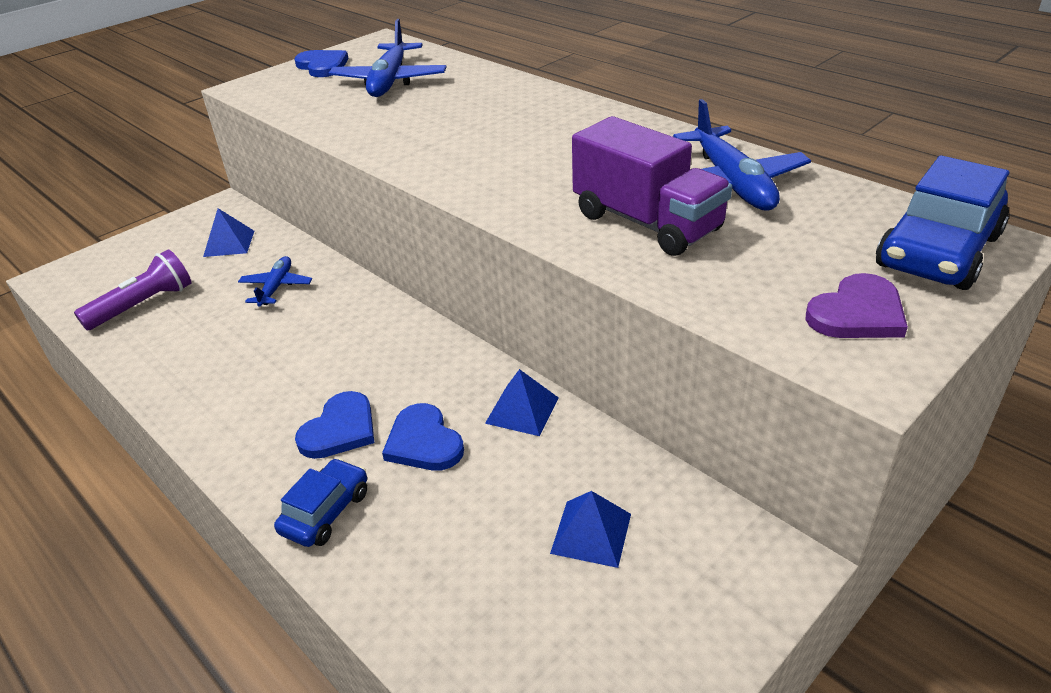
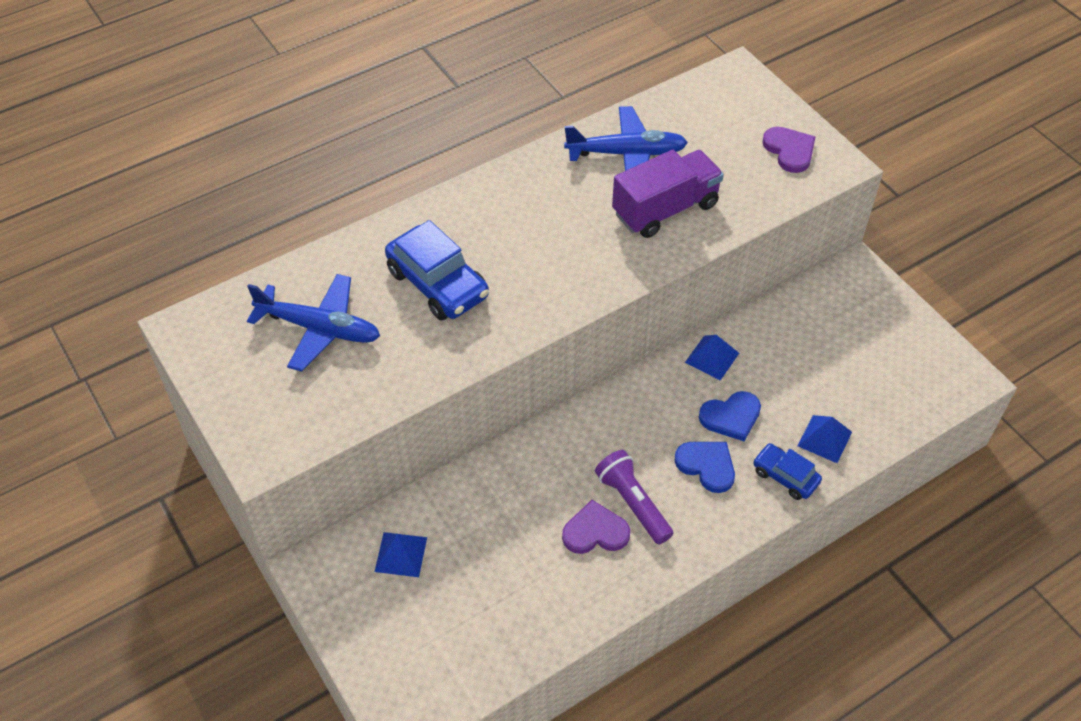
camera: 80 degrees left, 15 degrees up
(143, 305) = (492, 623): purple flashlight -> purple flashlight (633, 503)
(245, 353) = (595, 531): none -> purple heart
(276, 287) = (501, 510): blue plane -> none
(322, 66) = (237, 384): blue heart -> none
(591, 533) = (824, 344): blue pyramid -> blue pyramid (825, 439)
(937, 252) = (739, 97): blue car -> blue car (438, 284)

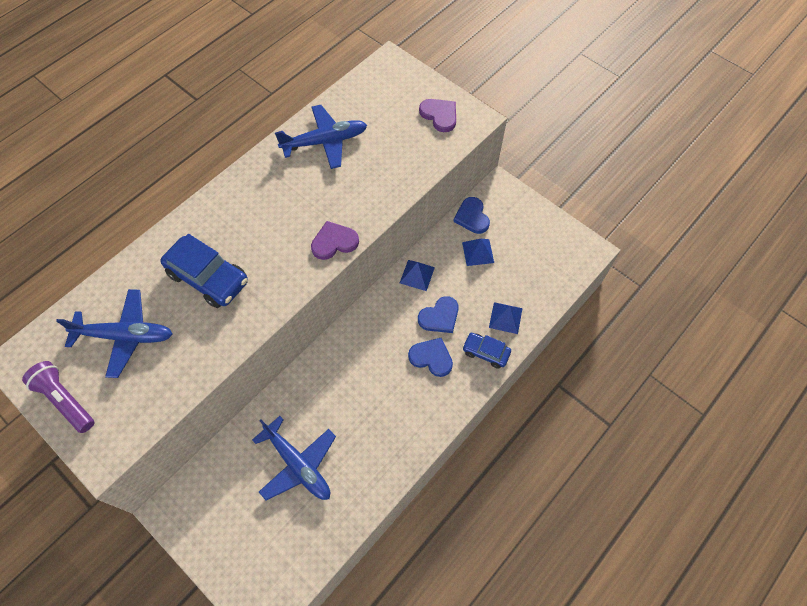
camera: 15 degrees left, 10 degrees up
(401, 554) = (232, 481): blue pyramid -> blue pyramid (478, 252)
(492, 554) = (297, 464): none -> blue plane
(595, 531) = (366, 427): purple heart -> purple heart (334, 242)
(633, 503) = (387, 399): purple flashlight -> purple flashlight (65, 400)
(665, 209) = (362, 180): purple truck -> none
(808, 300) = (472, 217): none -> blue heart

